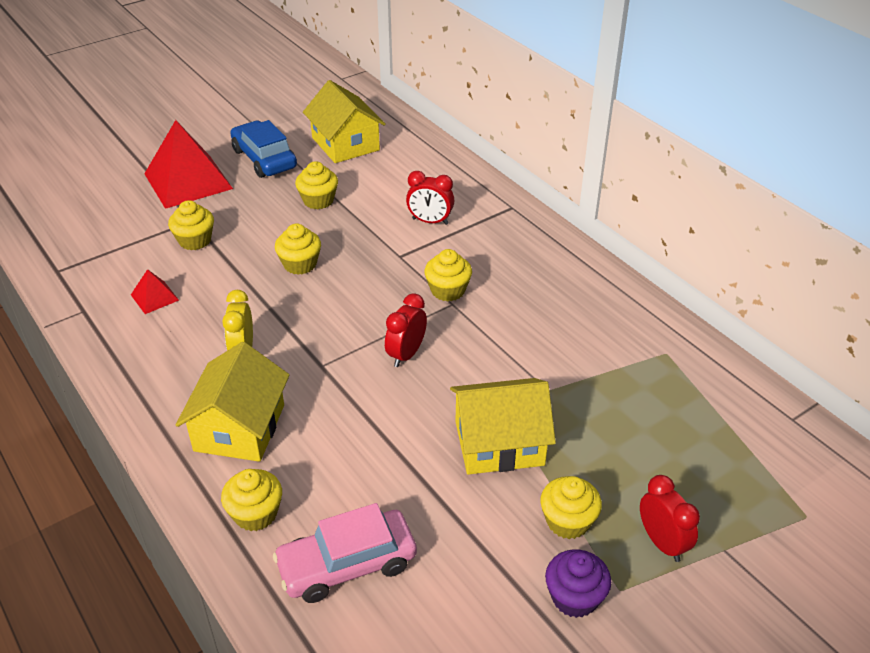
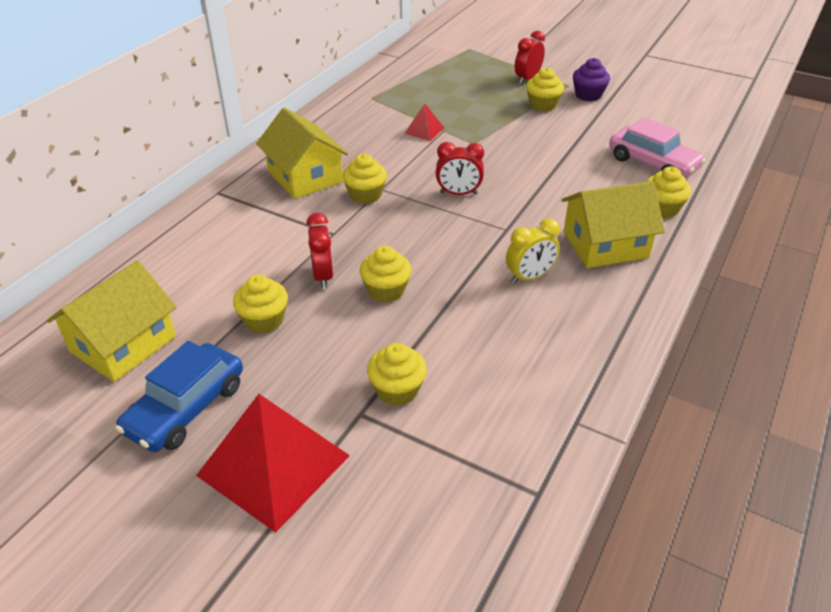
camera: 115 degrees left, 0 degrees up
(154, 297) = (511, 373): red pyramid -> red pyramid (424, 130)
(430, 221) = (266, 232): red clock -> red clock (323, 276)
(499, 443) = (507, 137): yellow house -> yellow house (305, 177)

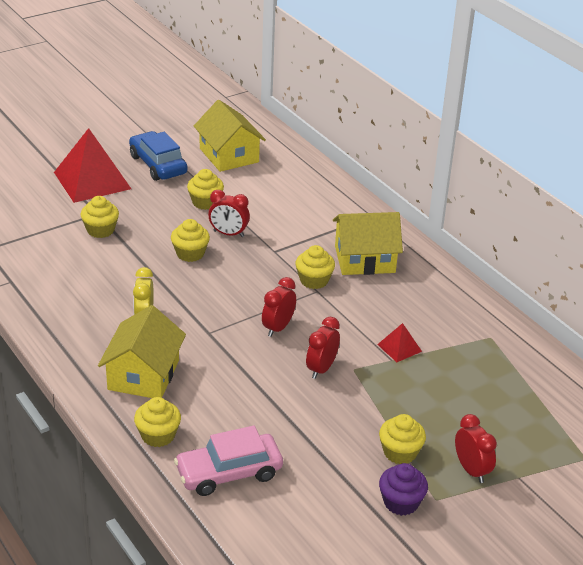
camera: 115 degrees right, 5 degrees down
(490, 157) = (321, 369): none -> red clock

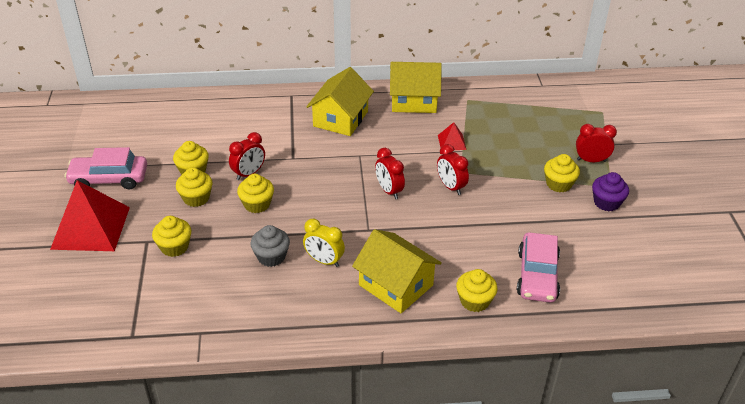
camera: 60 degrees left, 5 degrees up
(127, 286) = (271, 257): none -> grey cupcake
(158, 165) = (109, 179): blue car -> pink car
(229, 155) = (138, 134): yellow house -> yellow house (413, 101)
(314, 280) = (346, 152): yellow cupcake -> yellow cupcake (196, 198)

